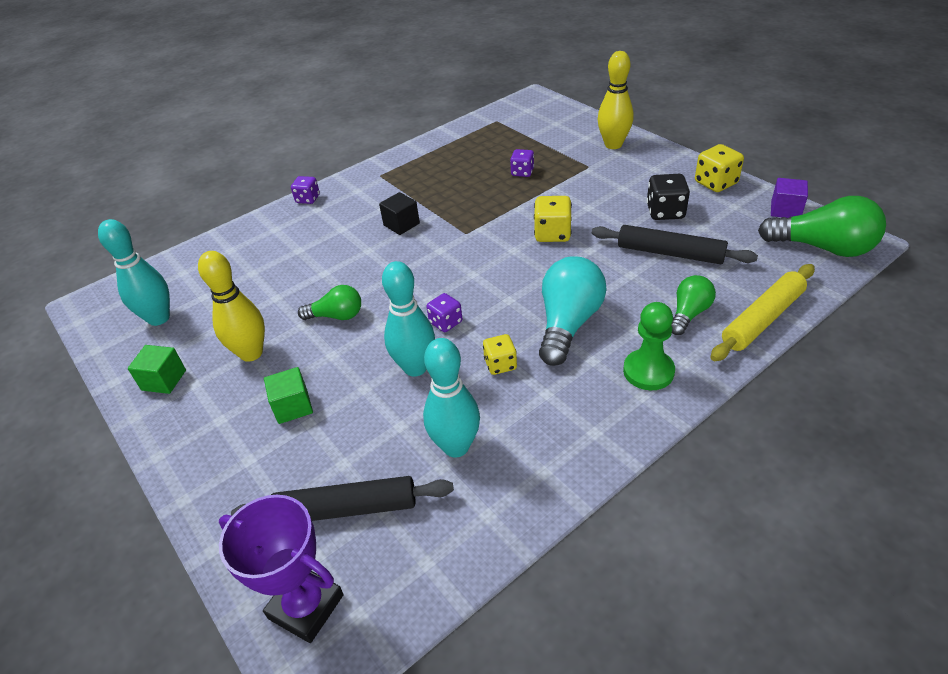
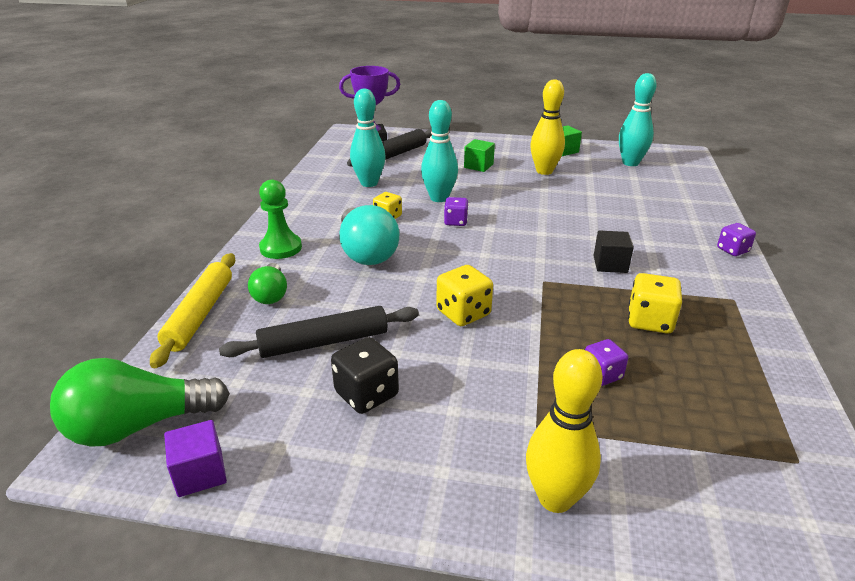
camera: 135 degrees right, 10 degrees down
(337, 316) = (532, 199): green light bulb -> none
(715, 183) = (328, 483): yellow dice -> yellow dice (650, 321)

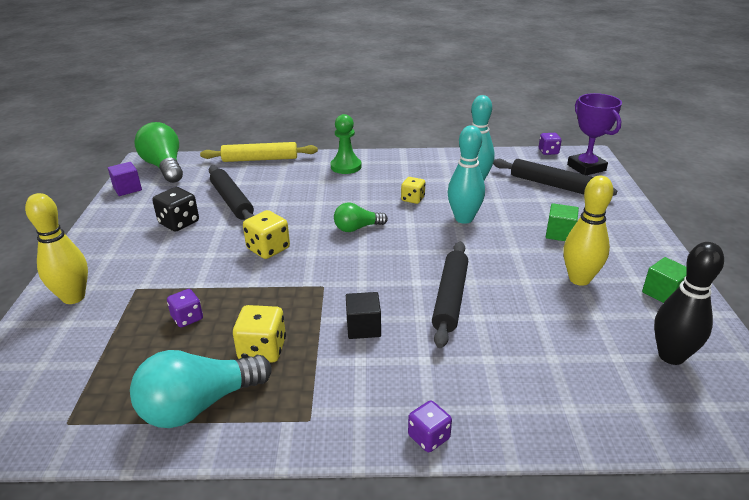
camera: 80 degrees right, 0 degrees up
(271, 294) = (285, 175): green light bulb -> green light bulb (357, 228)
(366, 252) = (349, 198): turquoise light bulb -> turquoise light bulb (199, 405)
(455, 222) = (418, 232): purple dice -> purple dice (548, 152)
(567, 221) = (450, 298): none -> black rolling pin
(630, 163) = (671, 356): turquoise bowling pin -> black bowling pin

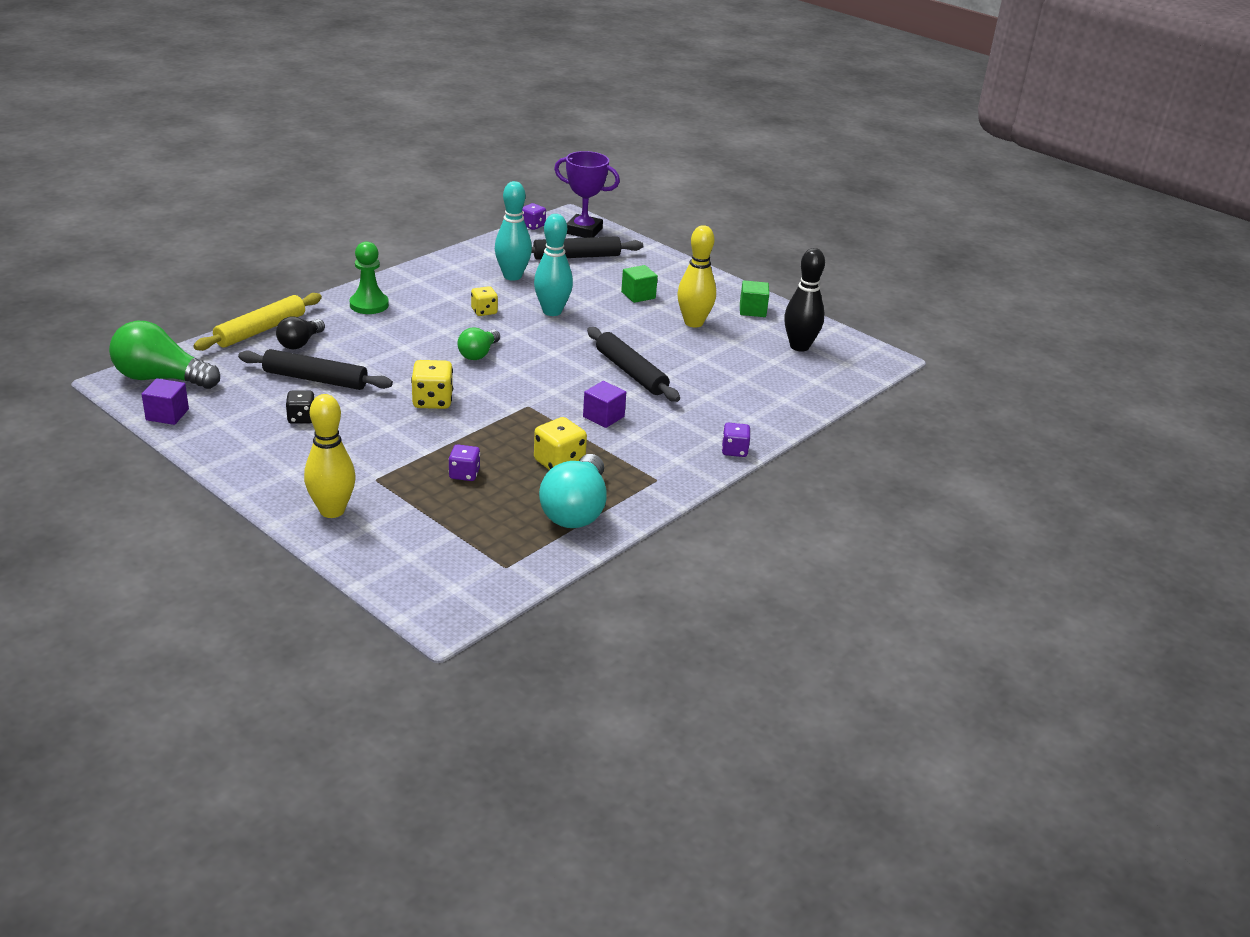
camera: 50 degrees left, 0 degrees up
(179, 223) = (301, 418): black dice -> black dice, size x0.66
(265, 175) = (300, 343): none -> black light bulb
(363, 327) = (603, 417): black cube -> purple cube

